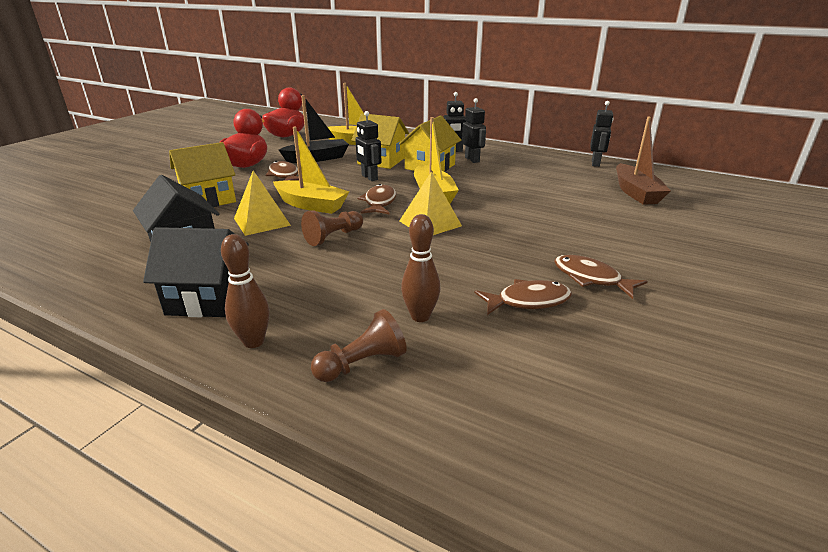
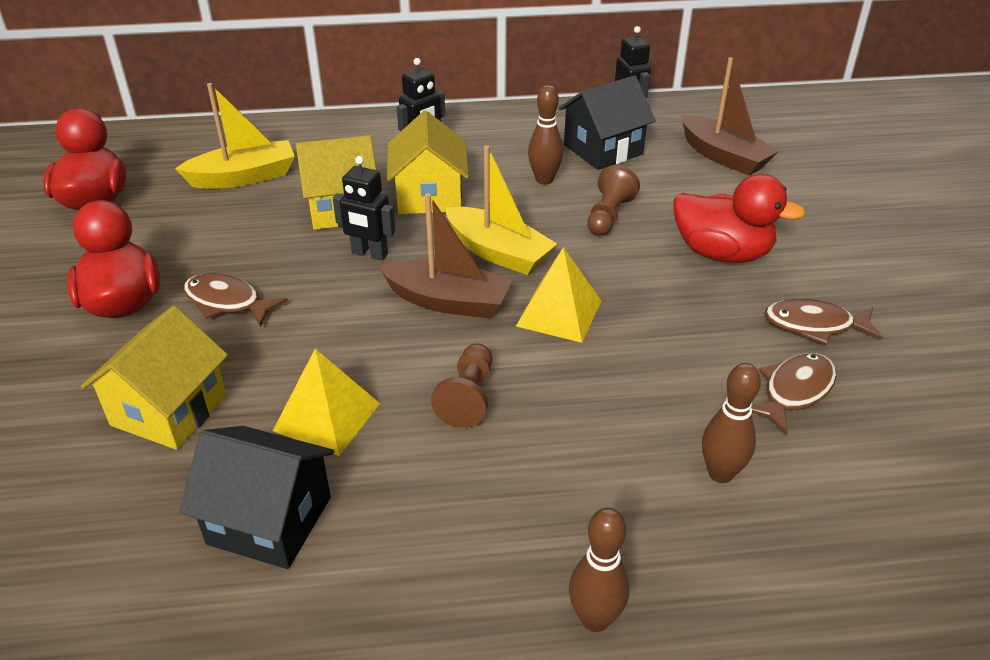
camera: 35 degrees left, 10 degrees up
(208, 298) = (447, 591): black house -> black house (603, 149)
(311, 205) = (357, 349): yellow boat -> none
(317, 158) = (230, 240): black boat -> none
(362, 363) = (741, 574): brown pawn -> brown pawn (608, 216)
(379, 202) = (448, 301): brown fish -> brown boat
(472, 159) = (470, 159): black robot -> none
(502, 175) = (544, 180): none -> brown bowling pin
(571, 230) = (722, 253): none -> red duck

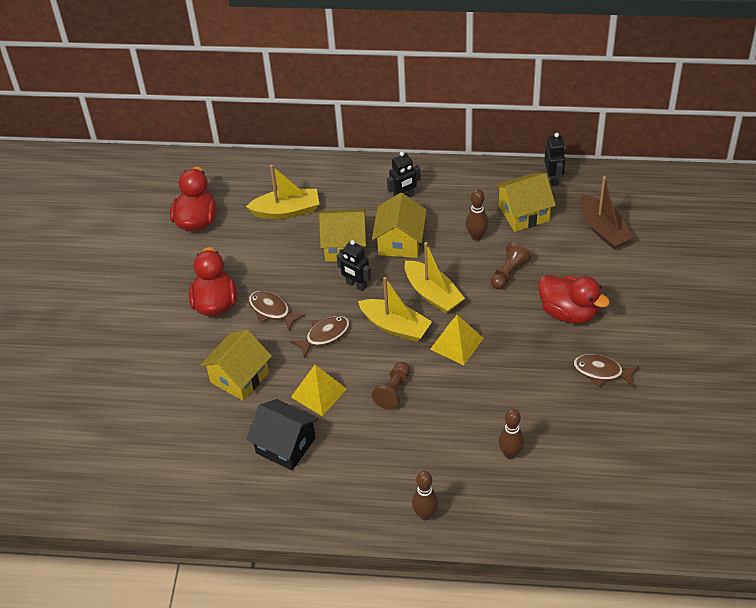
camera: 15 degrees right, 10 degrees up
(448, 301) = (395, 326): brown boat -> yellow boat
(603, 149) = (524, 213): black house -> yellow house
(794, 391) = (570, 413): brown fish -> brown fish (324, 335)

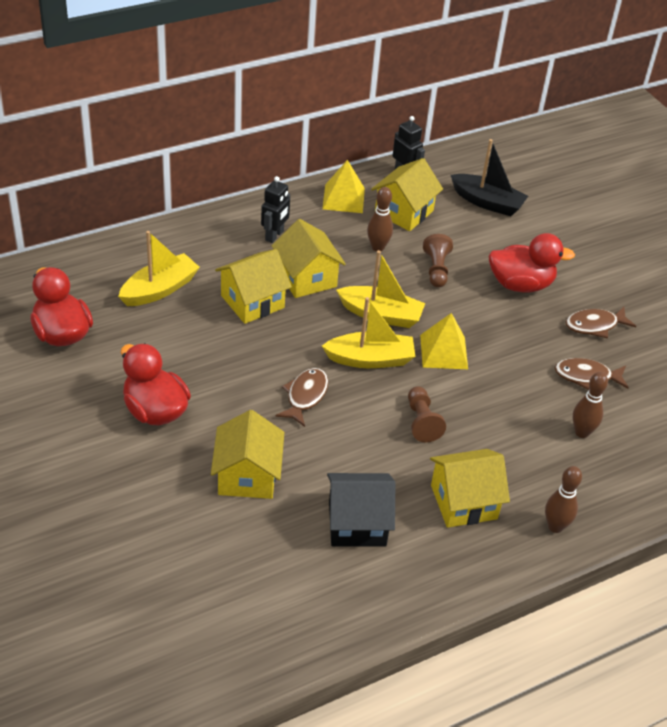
camera: 40 degrees left, 5 degrees down
(272, 310) = (226, 393): brown fish -> brown fish (586, 376)
(318, 392) = (347, 455): yellow pyramid -> yellow pyramid (343, 198)
(356, 285) = (296, 335): black robot -> none
(373, 465) = (463, 502): none -> yellow house
(603, 229) = (487, 202): brown boat -> black boat

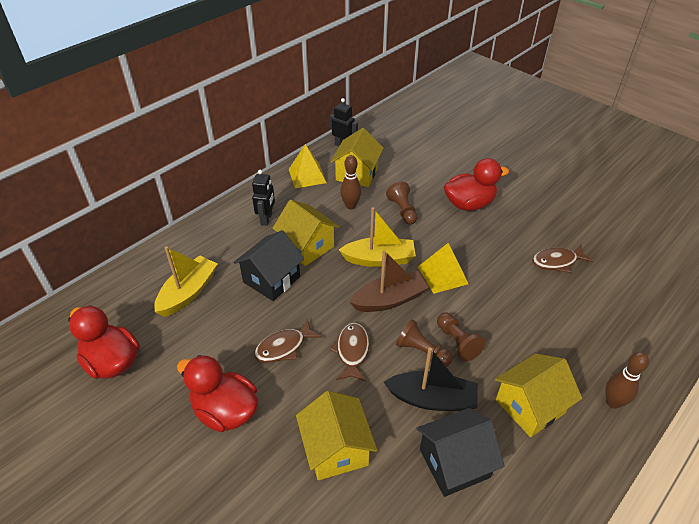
camera: 15 degrees left, 0 degrees up
(252, 301) = (271, 279): yellow house -> black house
(370, 359) = (389, 300): yellow boat -> brown boat
(378, 419) = (422, 351): none -> brown pawn
(487, 202) = (413, 151): black boat -> black boat (432, 399)
(582, 432) = (581, 309): brown bowling pin -> none
(594, 325) = (538, 220): brown fish -> brown fish (284, 347)

